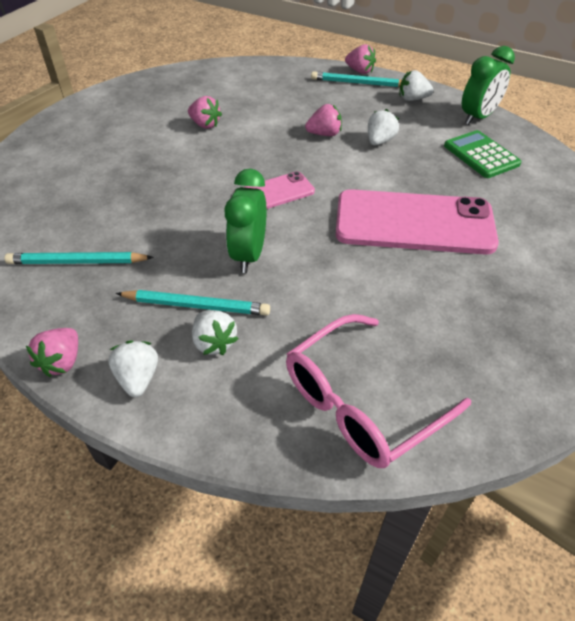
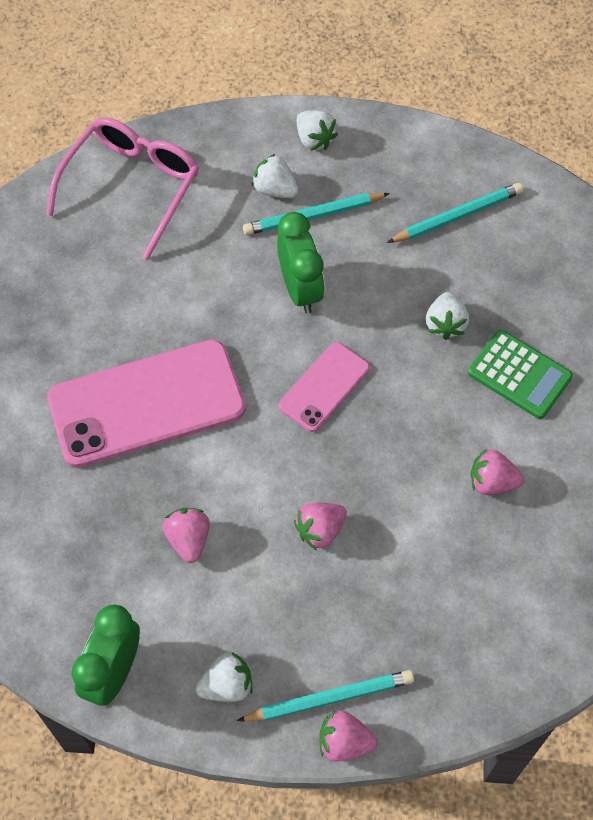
camera: 155 degrees right, 15 degrees up
(62, 362) = (384, 128): pink strawberry -> pink strawberry (188, 539)
(379, 141) = (238, 546): white strawberry -> white strawberry (445, 324)
(481, 155) = (92, 572): green calculator -> green calculator (519, 375)

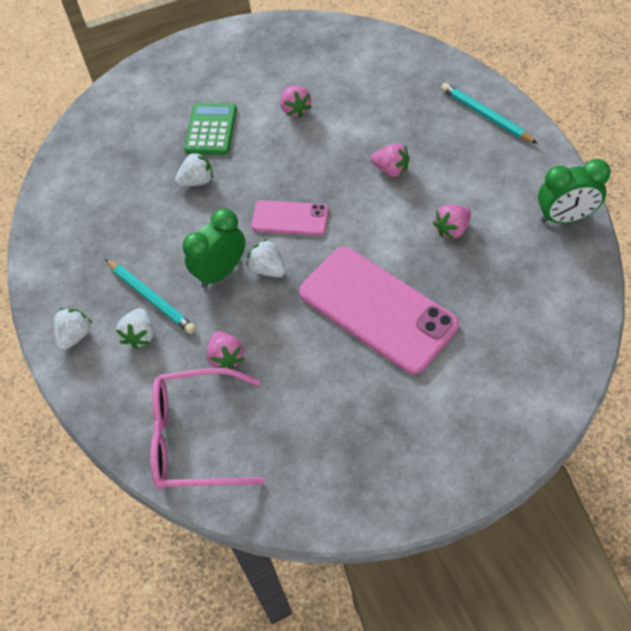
camera: 115 degrees left, 5 degrees down
(227, 685) = (521, 162): white strawberry -> white strawberry (268, 269)
(344, 742) = (503, 98): pink strawberry -> pink strawberry (226, 357)
(457, 216) = (101, 215): turquoise pencil -> none

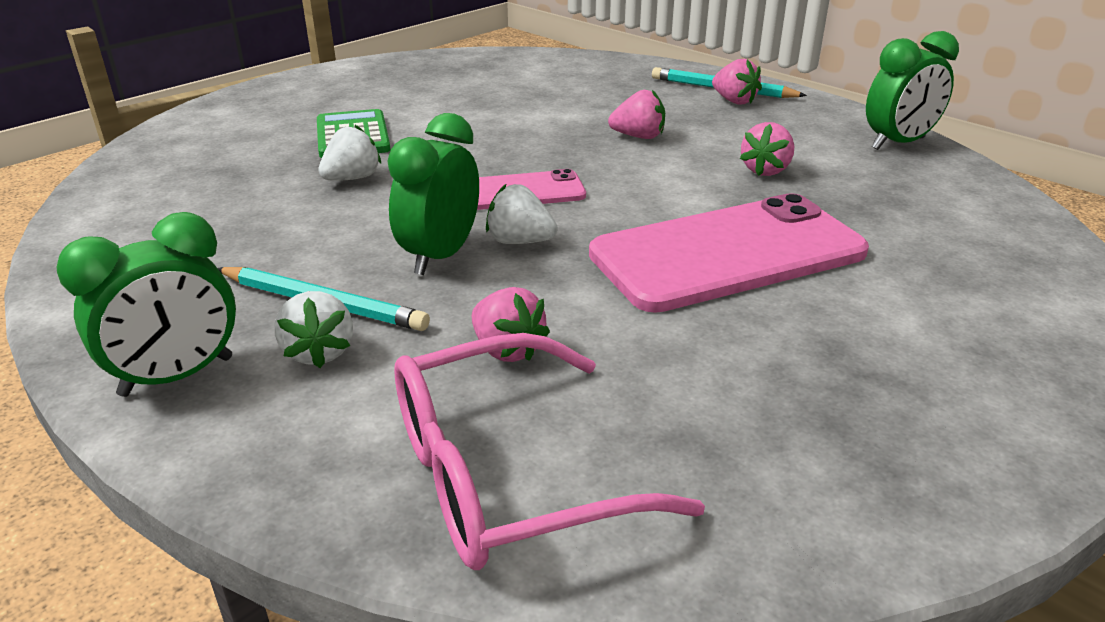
camera: 25 degrees left, 25 degrees down
(75, 335) = (177, 376): white strawberry -> green clock
(295, 110) = (469, 109): pink strawberry -> pink strawberry (734, 101)
(377, 309) = (727, 253): pink phone -> pink phone turned 45 degrees counterclockwise

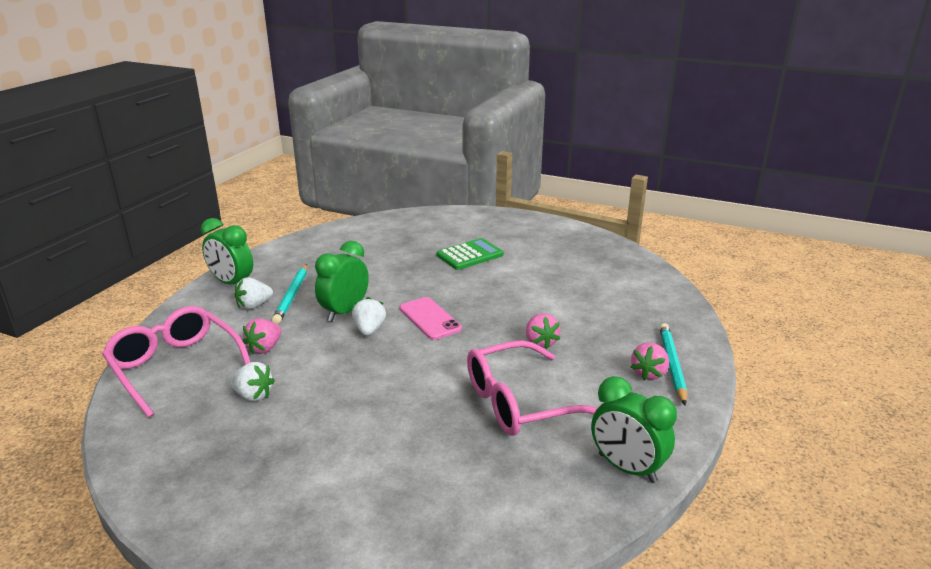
camera: 70 degrees right, 5 degrees down
(352, 178) = (417, 269): white strawberry -> white strawberry (253, 395)
(440, 256) = (345, 312): green clock -> green clock turned 60 degrees counterclockwise
(727, 253) = (385, 399): pink phone -> none
(765, 170) = (520, 402): pink strawberry -> pink glasses

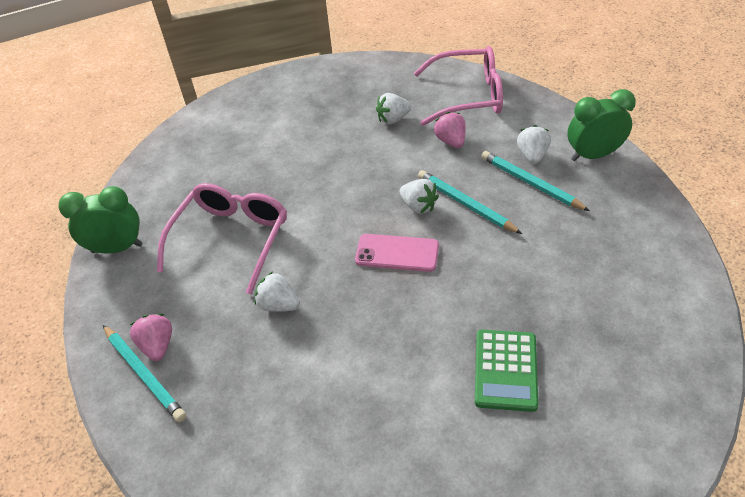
camera: 135 degrees right, 20 degrees up
(345, 312) = (465, 204): green clock -> turquoise pencil
(540, 342) = (278, 305): pink strawberry -> white strawberry

